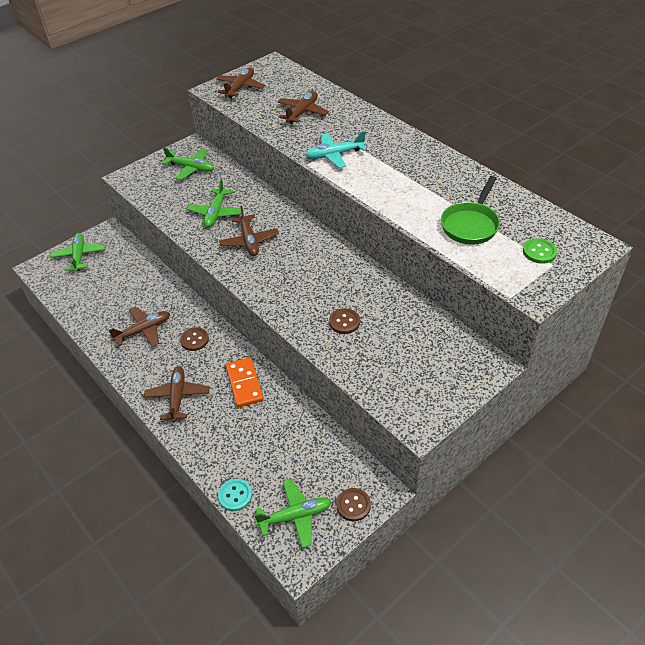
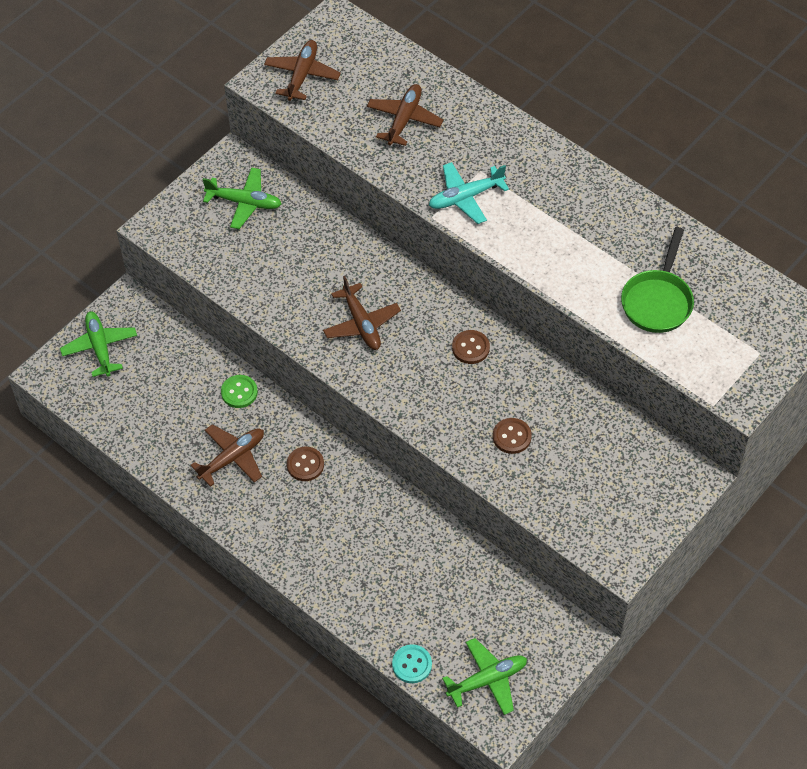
camera: 10 degrees left, 10 degrees up
(177, 397) = (306, 548): brown plane -> none
(216, 213) = (303, 280): green plane -> none
(244, 384) = (387, 520): orange domino -> none
(353, 505) = (551, 659): brown button -> brown button (470, 348)
(539, 252) = (743, 336): green button -> green button (239, 392)

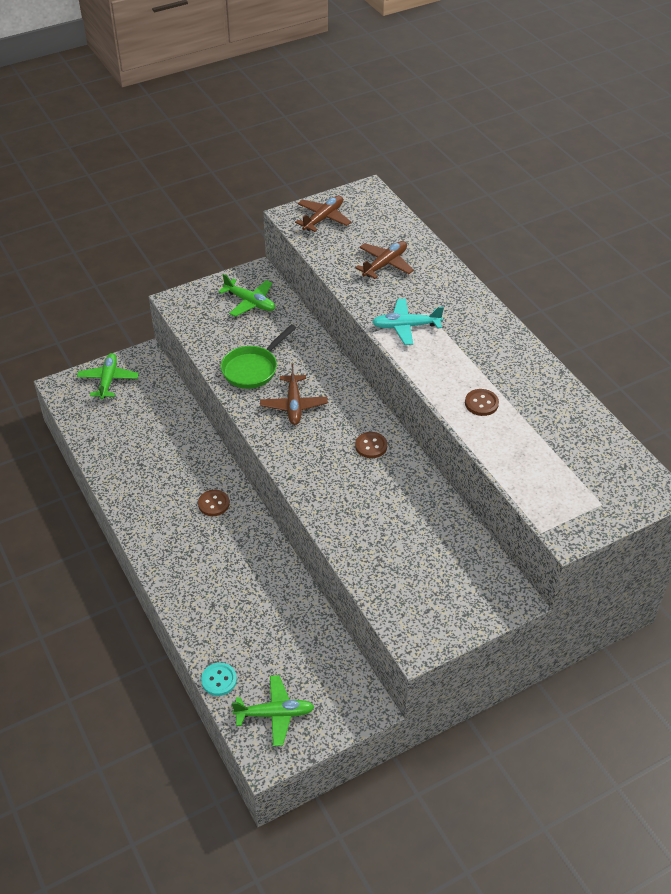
camera: 20 degrees right, 10 degrees down
(232, 458) = (161, 482): brown plane -> none
(239, 392) = (191, 439): green button -> none
(512, 436) = (372, 520): brown button -> brown button (481, 403)
(658, 301) = (529, 440): green pan -> green pan (253, 369)

